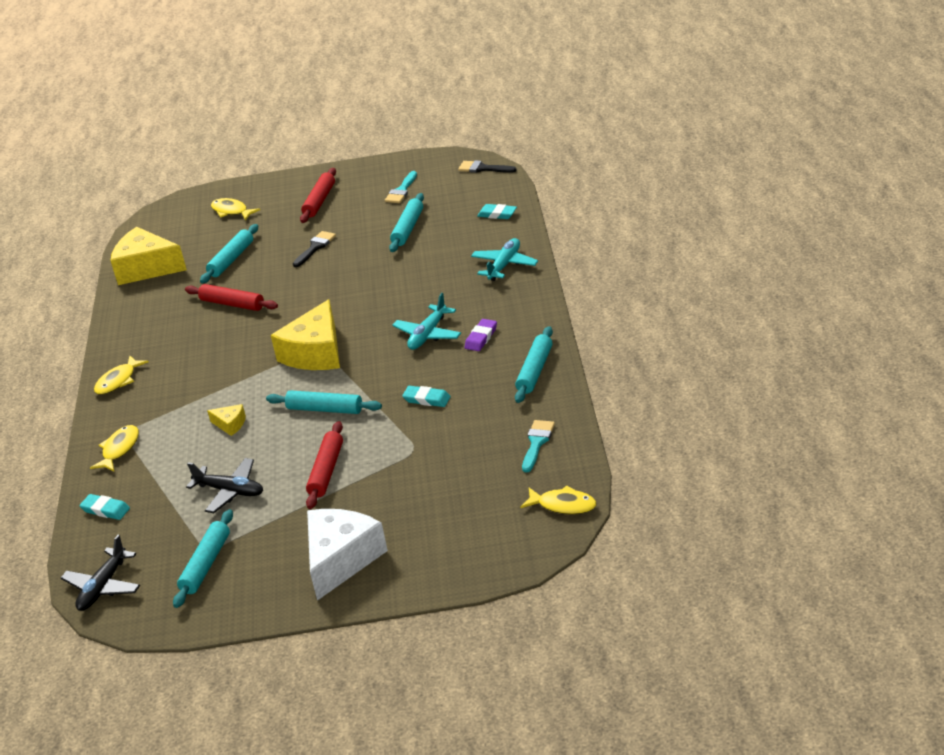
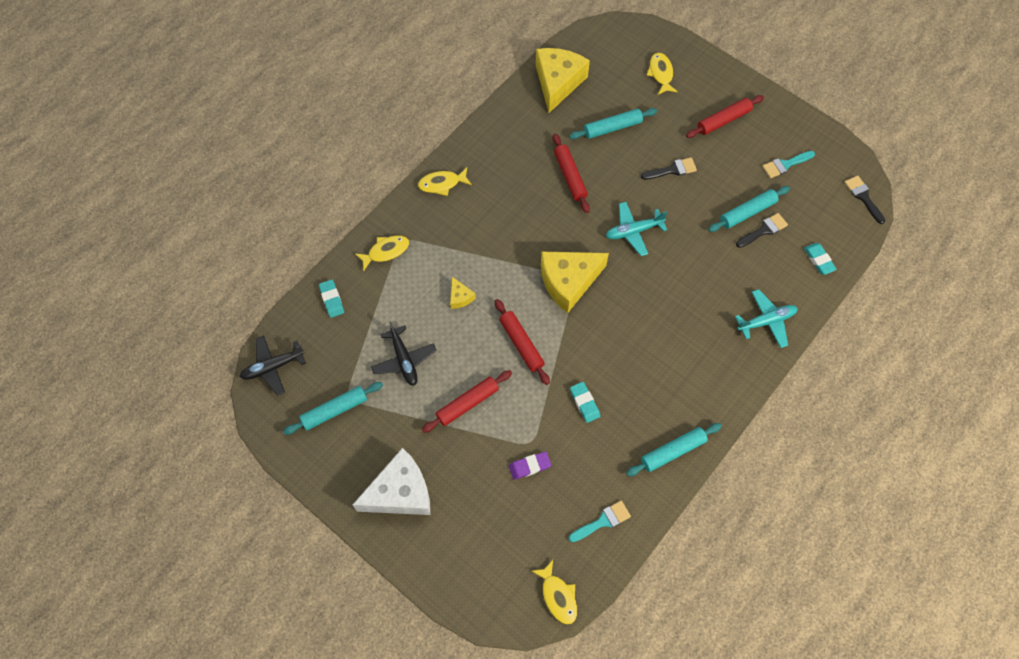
camera: 40 degrees right, 30 degrees up
(146, 268) = (557, 83): yellow cheese -> yellow cheese turned 45 degrees clockwise
(325, 409) = (521, 344): turquoise rolling pin -> red rolling pin
(428, 334) = (648, 339): turquoise plane -> turquoise plane (633, 231)
(434, 228) = (764, 230): none -> black brush
(481, 338) = (675, 380): purple eraser -> purple eraser (529, 466)

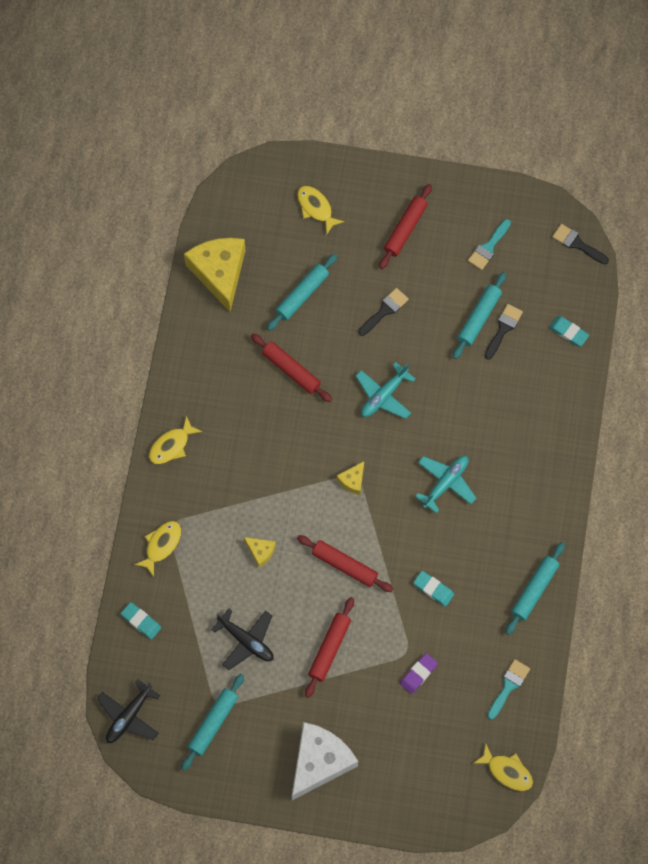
camera: 30 degrees left, 5 degrees up
(568, 282) = (352, 480): yellow cheese -> yellow cheese, size x0.45
(766, 321) = (552, 420): turquoise plane -> turquoise plane (445, 483)

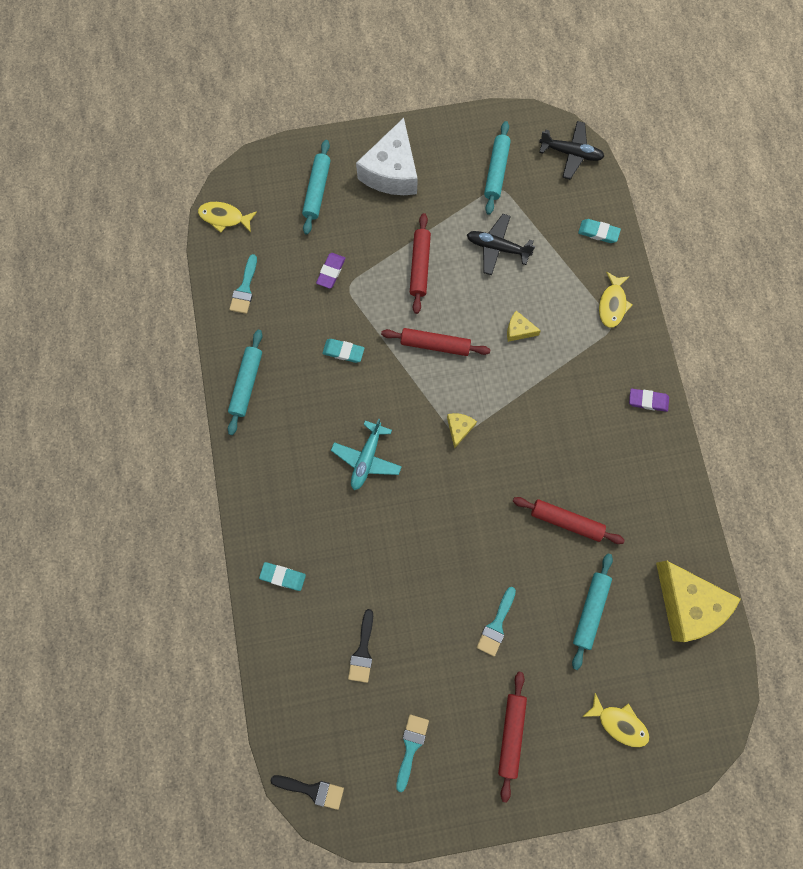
camera: 160 degrees right, 5 degrees up
(129, 716) = (571, 153): black plane -> black plane turned 90 degrees clockwise
(171, 445) = (648, 401): yellow fish -> purple eraser
(384, 395) = (461, 528): turquoise plane -> none
(385, 310) = (496, 625): black brush -> turquoise brush
(479, 318) = (393, 654): turquoise rolling pin -> turquoise rolling pin (317, 190)
(568, 332) = (291, 673): turquoise eraser -> turquoise eraser (283, 576)

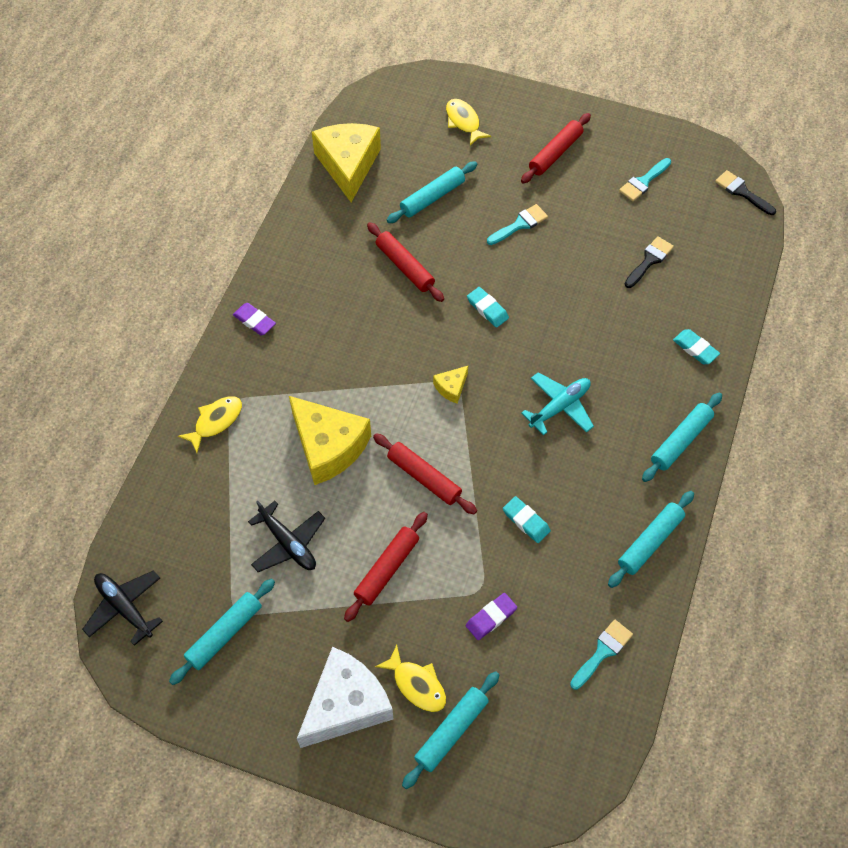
camera: 150 degrees left, 15 degrees down
(224, 218) = (586, 759): yellow fish -> yellow fish (417, 684)
(259, 481) = (680, 441): none -> turquoise rolling pin
(518, 330) = (328, 446): yellow cheese -> yellow cheese, size x2.24
(598, 232) = (169, 501): turquoise eraser -> turquoise eraser (487, 309)

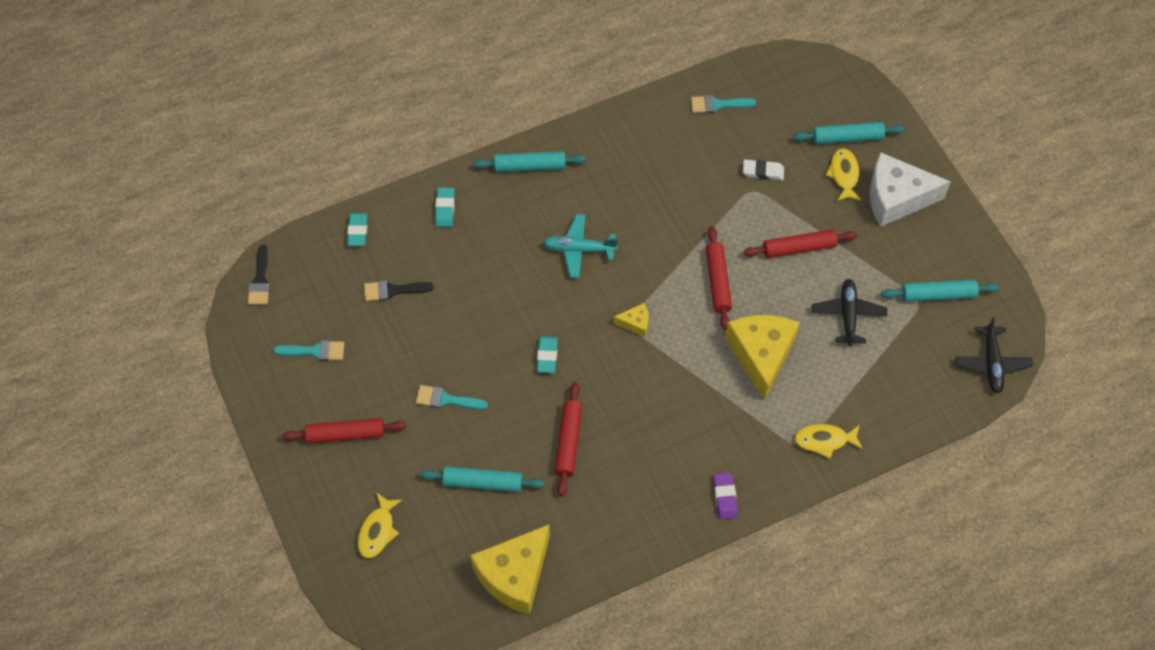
camera: 135 degrees left, 0 degrees up
(491, 617) = (763, 172): purple eraser -> white eraser
(526, 521) = (682, 203): turquoise eraser -> turquoise eraser (358, 231)
(650, 542) = (621, 132): turquoise rolling pin -> none

